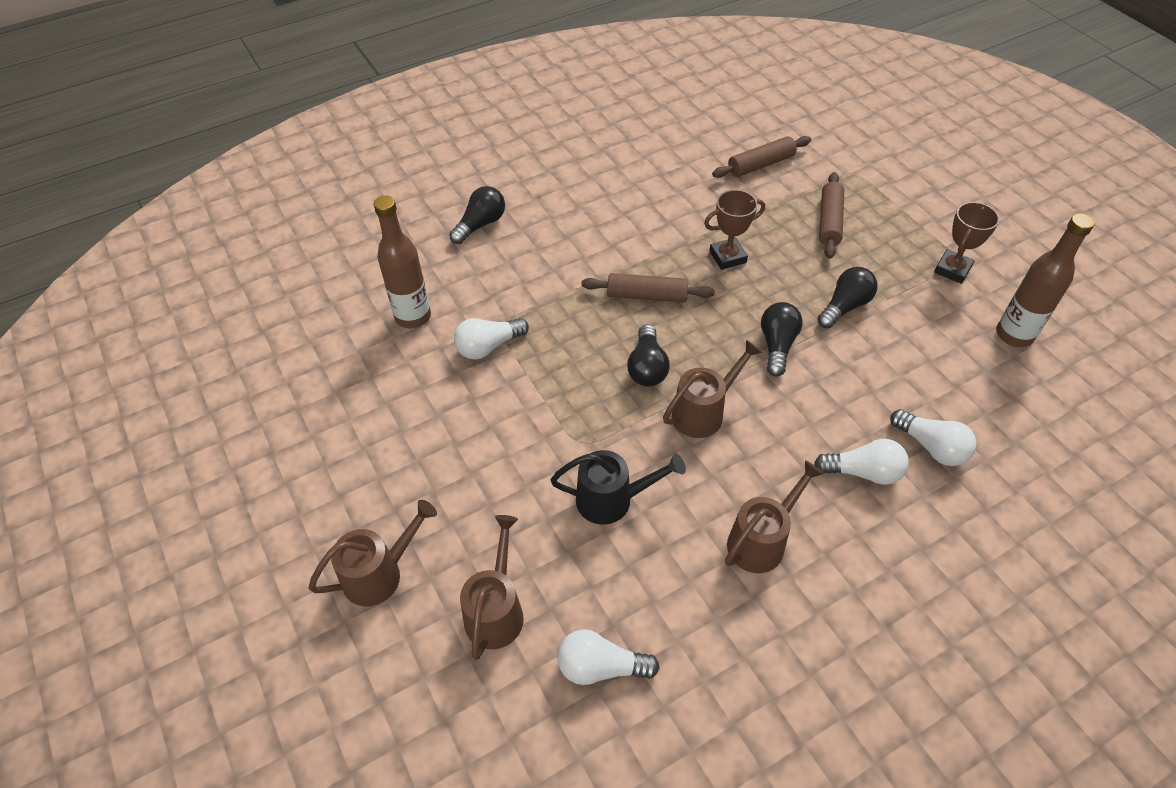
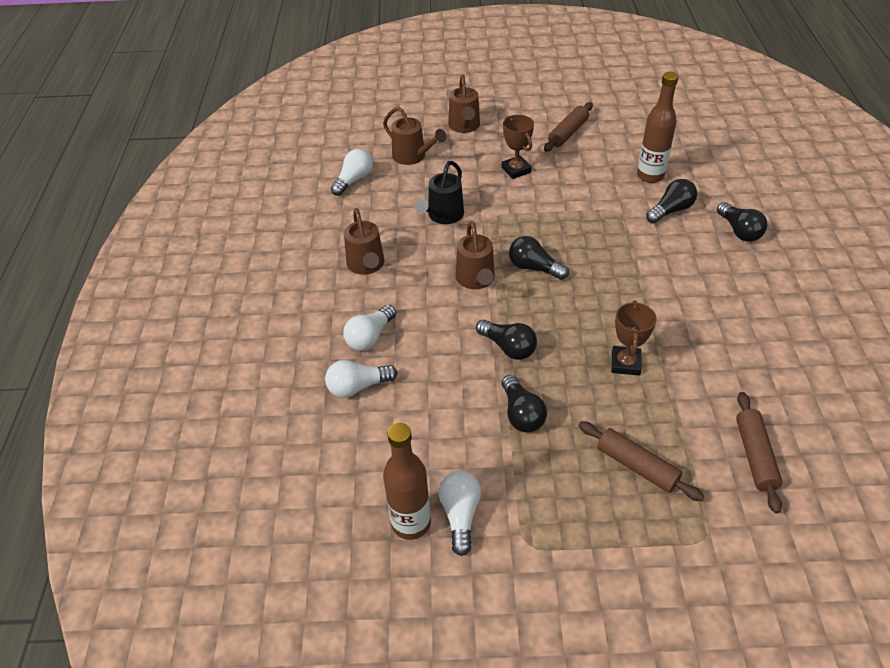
camera: 120 degrees right, 5 degrees down
(473, 282) = (671, 210): none -> black light bulb
(488, 346) = (601, 201): white light bulb -> white light bulb (460, 515)
(647, 295) = (606, 295): brown rolling pin -> brown rolling pin (568, 133)
(952, 269) = (516, 531): brown trophy -> brown trophy (516, 170)

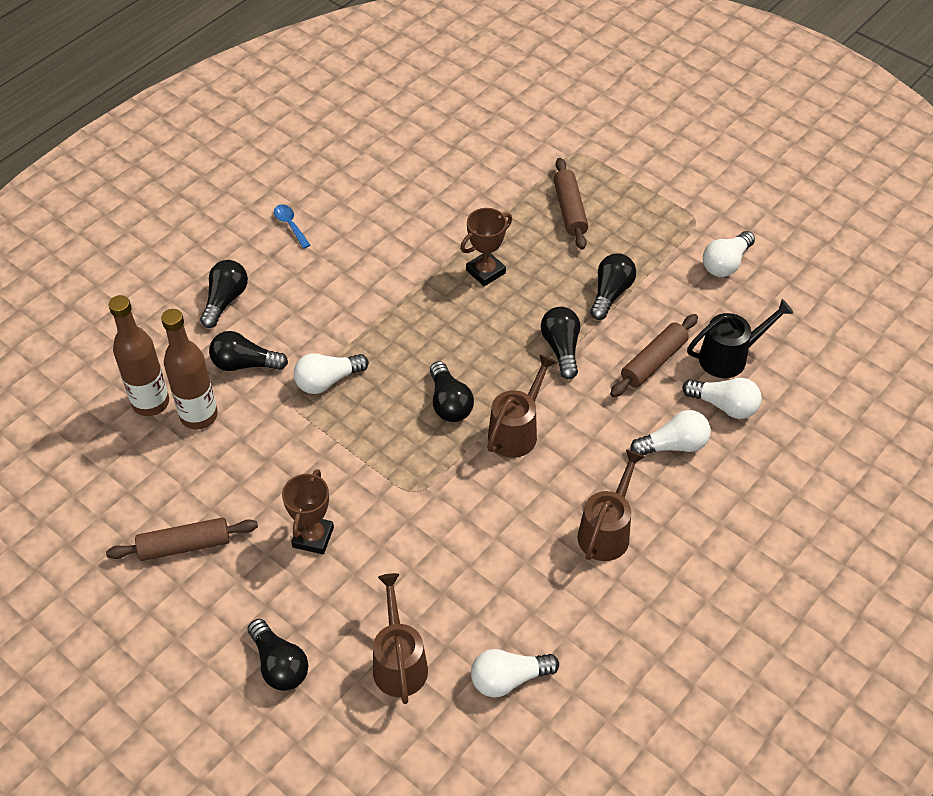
camera: 140 degrees left, 5 degrees up
(411, 523) = (766, 281): brown bottle -> brown bottle (151, 403)
(443, 216) = (464, 535): black watering can -> black watering can (729, 357)
(464, 126) = (279, 665): brown watering can -> black light bulb
(616, 232) = (327, 381): none -> white light bulb
(755, 456) = (484, 164): brown rolling pin -> brown rolling pin (653, 362)
(789, 299) = (290, 225): none -> blue spoon

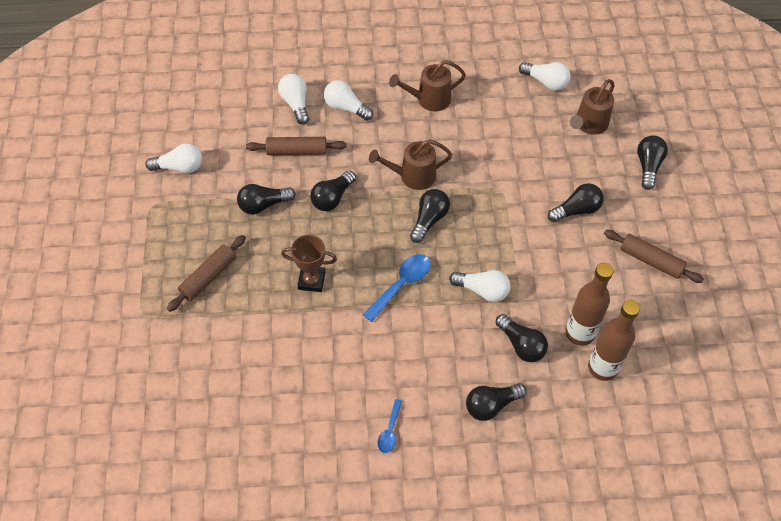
camera: 135 degrees left, 5 degrees up
(313, 537) = (576, 210): brown trophy -> black light bulb
(406, 328) = (401, 284): none -> blue spoon
(729, 357) = (257, 122): black watering can -> none

